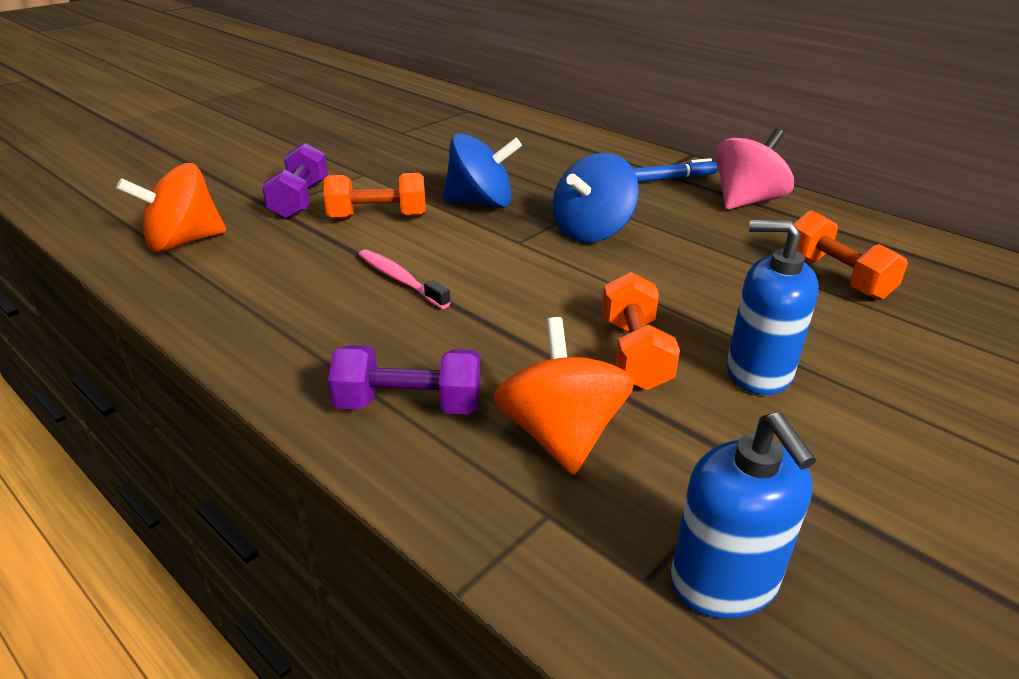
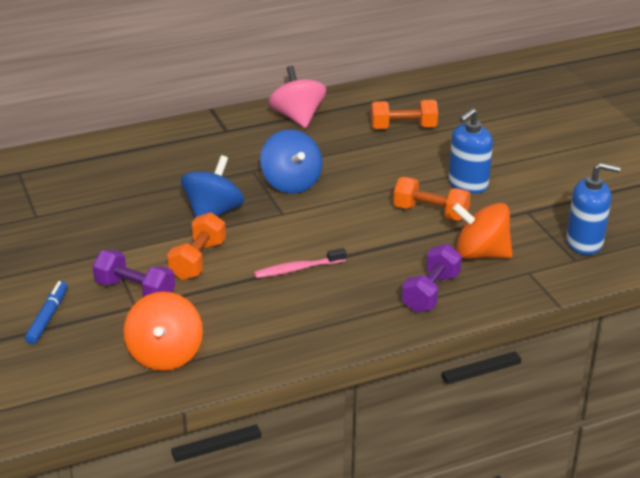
camera: 65 degrees left, 0 degrees up
(670, 179) = (242, 130): blue marker -> blue marker (47, 317)

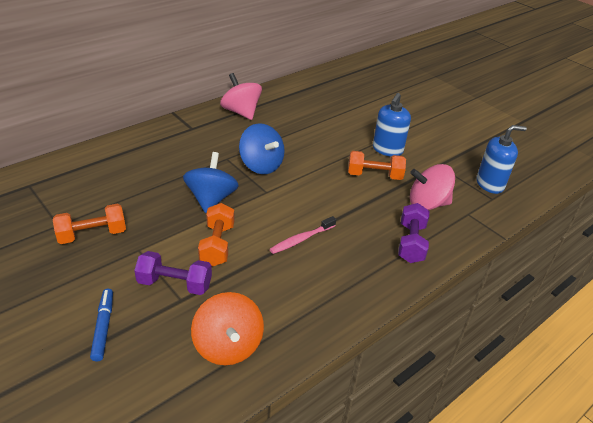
camera: 20 degrees left, 5 degrees up
(403, 127) = (320, 112): orange dumbbell -> orange dumbbell (92, 234)
(480, 254) = (427, 204): orange spinning top -> pink spinning top

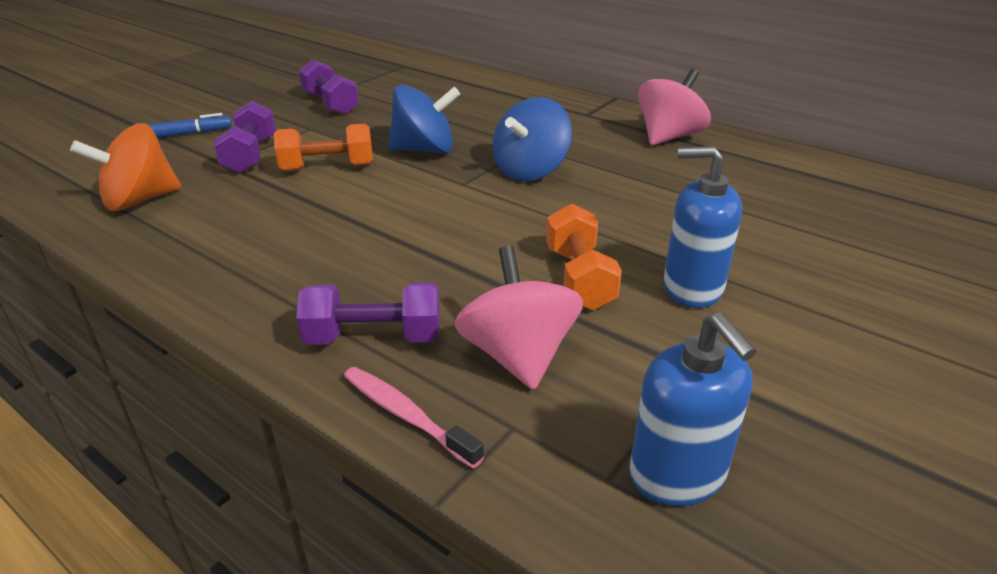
camera: 80 degrees right, 5 degrees down
(92, 234) = (330, 104): orange dumbbell -> purple dumbbell
(301, 239) = (354, 224): pink toothbrush -> pink toothbrush (406, 415)

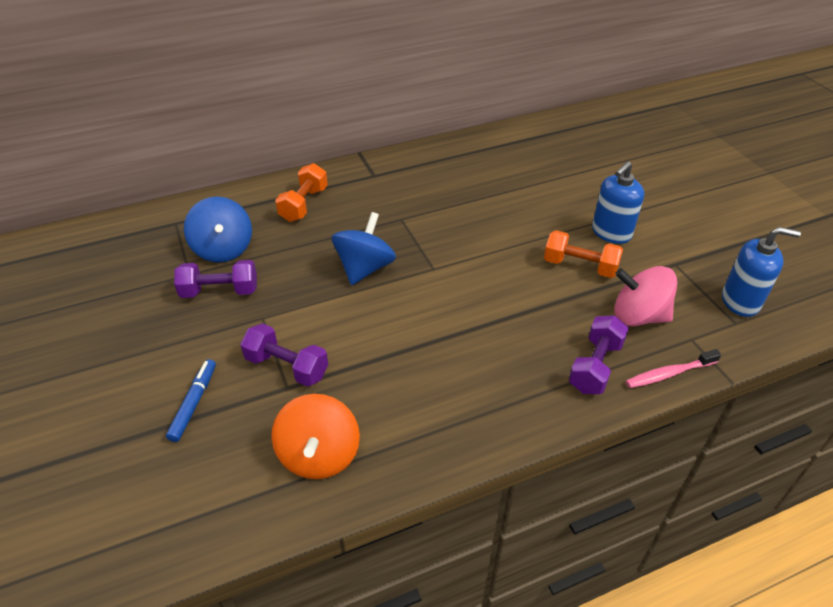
camera: 60 degrees left, 10 degrees up
(327, 167) = (351, 327): orange dumbbell -> orange dumbbell (304, 204)
(530, 171) = (439, 233): blue spinning top -> blue spinning top (223, 249)
(668, 137) = (440, 161): pink spinning top -> none

